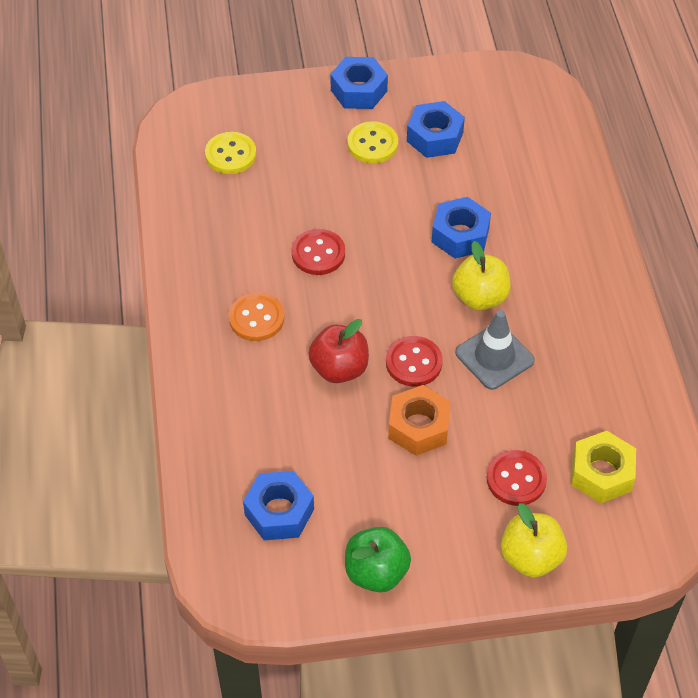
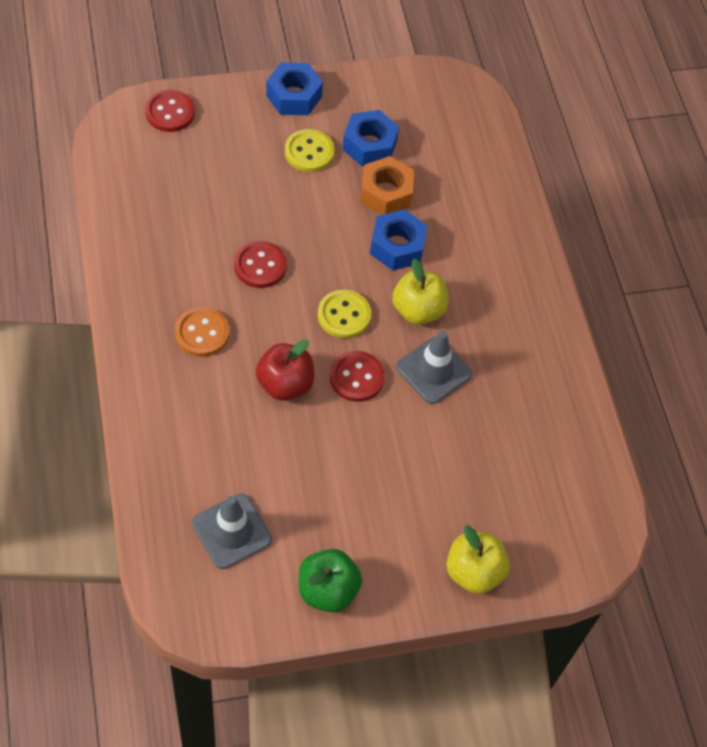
camera: 10 degrees left, 5 degrees up
(230, 155) = (170, 163): yellow button -> yellow button (344, 315)
(279, 512) = (232, 531): blue nut -> grey traffic cone
(418, 427) = (363, 442): orange nut -> orange nut (386, 193)
(516, 479) = (458, 494): red button -> red button (170, 112)
(601, 473) = (538, 487): yellow nut -> none

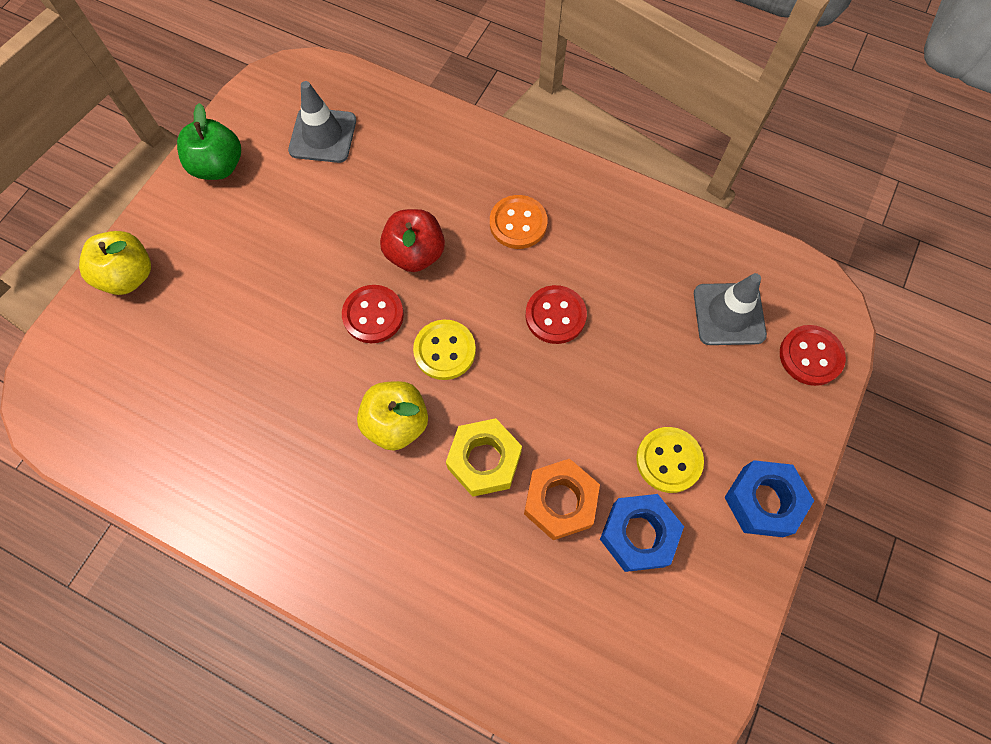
camera: 135 degrees right, 10 degrees up
(397, 246) = (484, 461): blue nut -> yellow nut
(433, 370) = (323, 386): grey traffic cone -> grey traffic cone (729, 314)

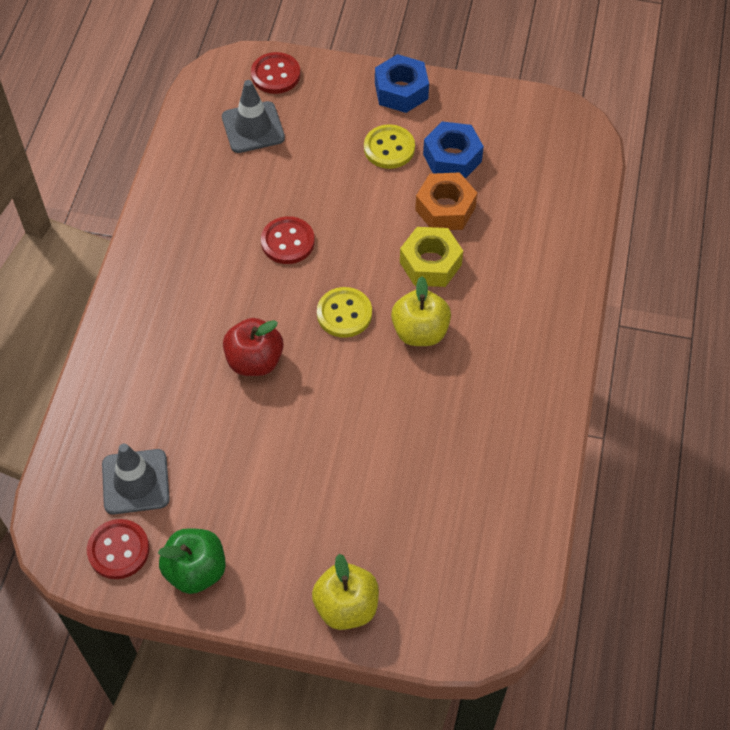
camera: 105 degrees left, 10 degrees down
(373, 315) = (326, 377): red button -> red button (118, 550)
(518, 223) = (202, 288): orange button -> none

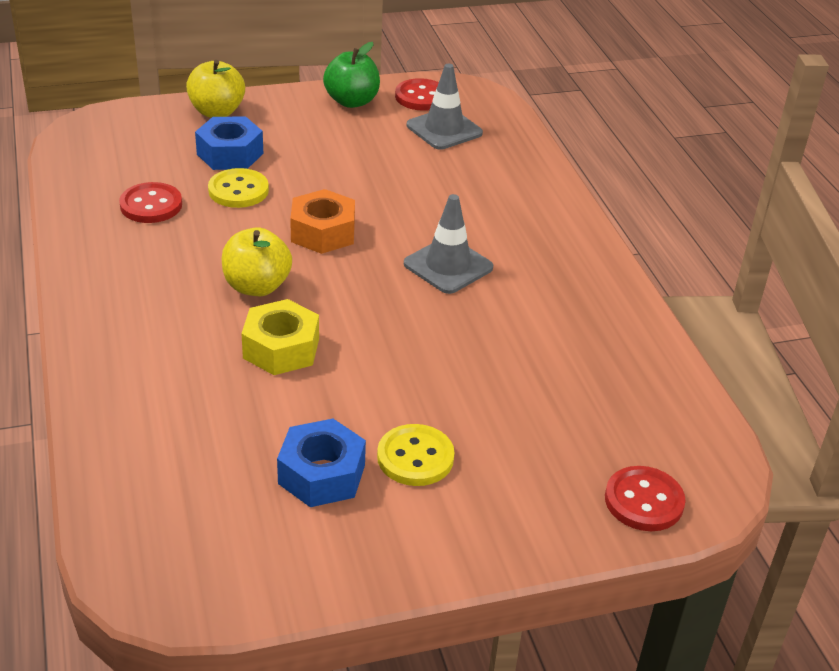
camera: 150 degrees right, 20 degrees down
(253, 127) = (608, 423): grey traffic cone -> grey traffic cone (448, 266)
(254, 361) = (411, 221): red apple -> none
(288, 242) = (460, 320): red button -> red button (151, 205)
(344, 314) = (349, 278): yellow button -> yellow button (238, 190)
(401, 91) = (452, 543): blue nut -> blue nut (230, 154)
(445, 208) = (296, 410): orange nut -> orange nut (323, 232)

